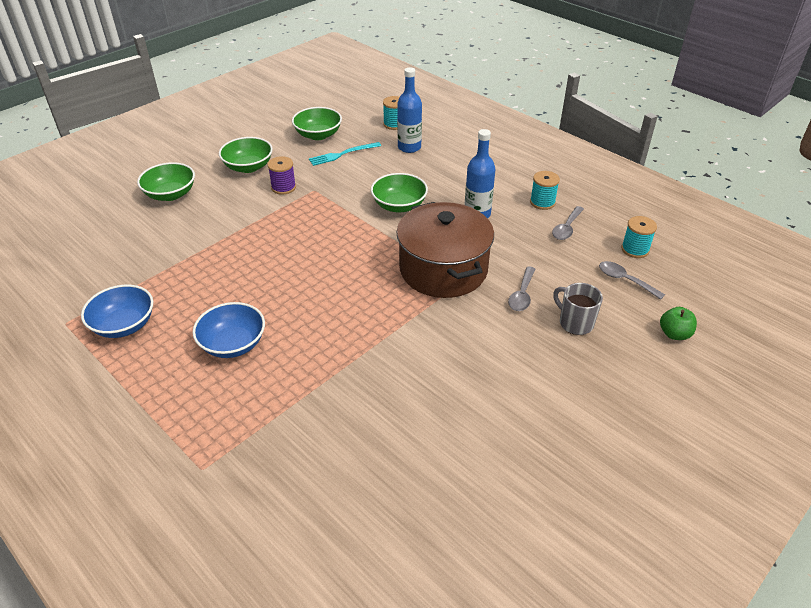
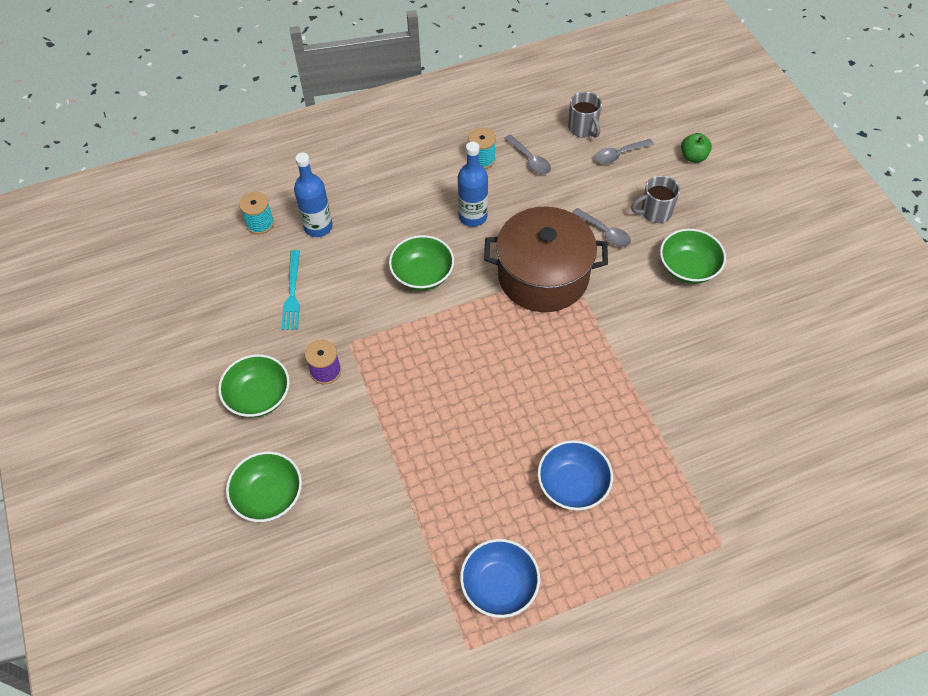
camera: 65 degrees left, 15 degrees up
(318, 135) = (233, 304): green bowl -> green bowl (688, 268)
(635, 249) = (583, 128): turquoise spool -> grey mug

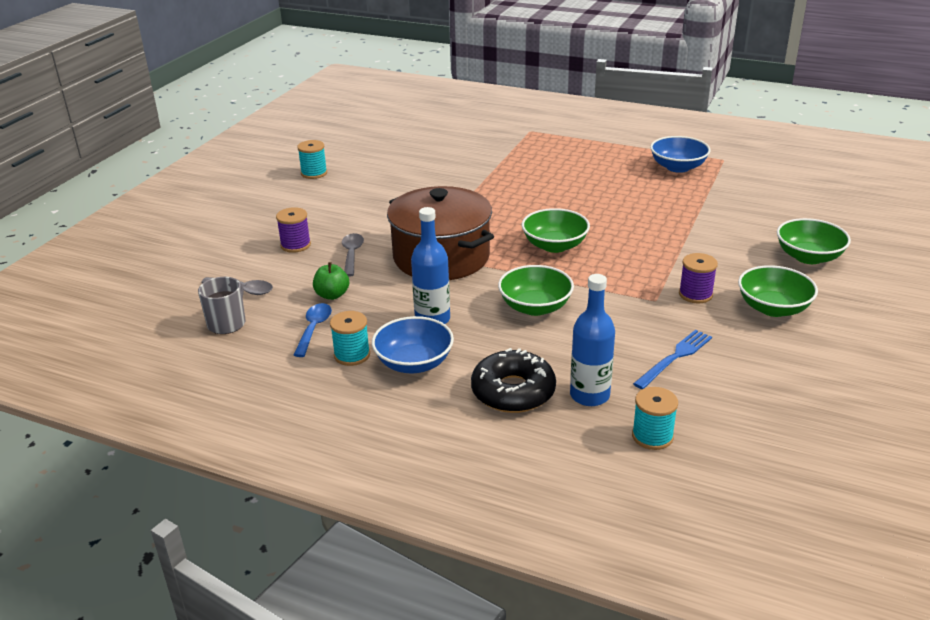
camera: 135 degrees left, 25 degrees down
(292, 293) = (675, 358): turquoise fork -> blue fork
(363, 199) = (513, 391): none -> black donut
(530, 160) = (314, 329): grey spoon -> blue spoon
(572, 485) = (580, 175): blue bowl -> blue bowl (414, 363)
(655, 212) = (295, 245): grey mug -> purple spool
(688, 268) = (338, 211): green bowl -> green bowl (554, 245)
(693, 157) = (199, 257): green apple -> green apple (332, 295)
(786, 299) = (314, 173): none -> turquoise spool

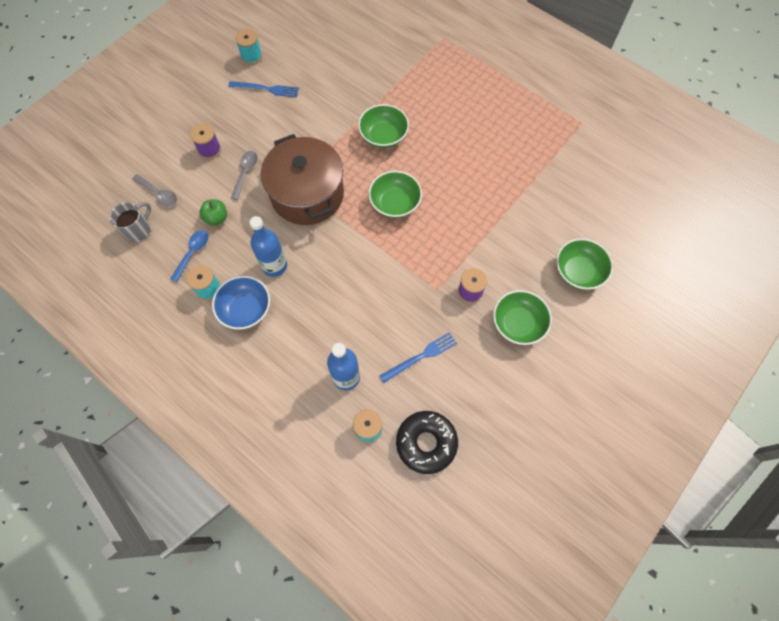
camera: 15 degrees right, 35 degrees up
(344, 192) = (266, 89): none -> blue fork
(513, 391) = (298, 358): black donut -> black donut (426, 443)
(535, 307) = (350, 273): green bowl -> green bowl (383, 136)
(678, 167) = (539, 124): blue bowl -> none

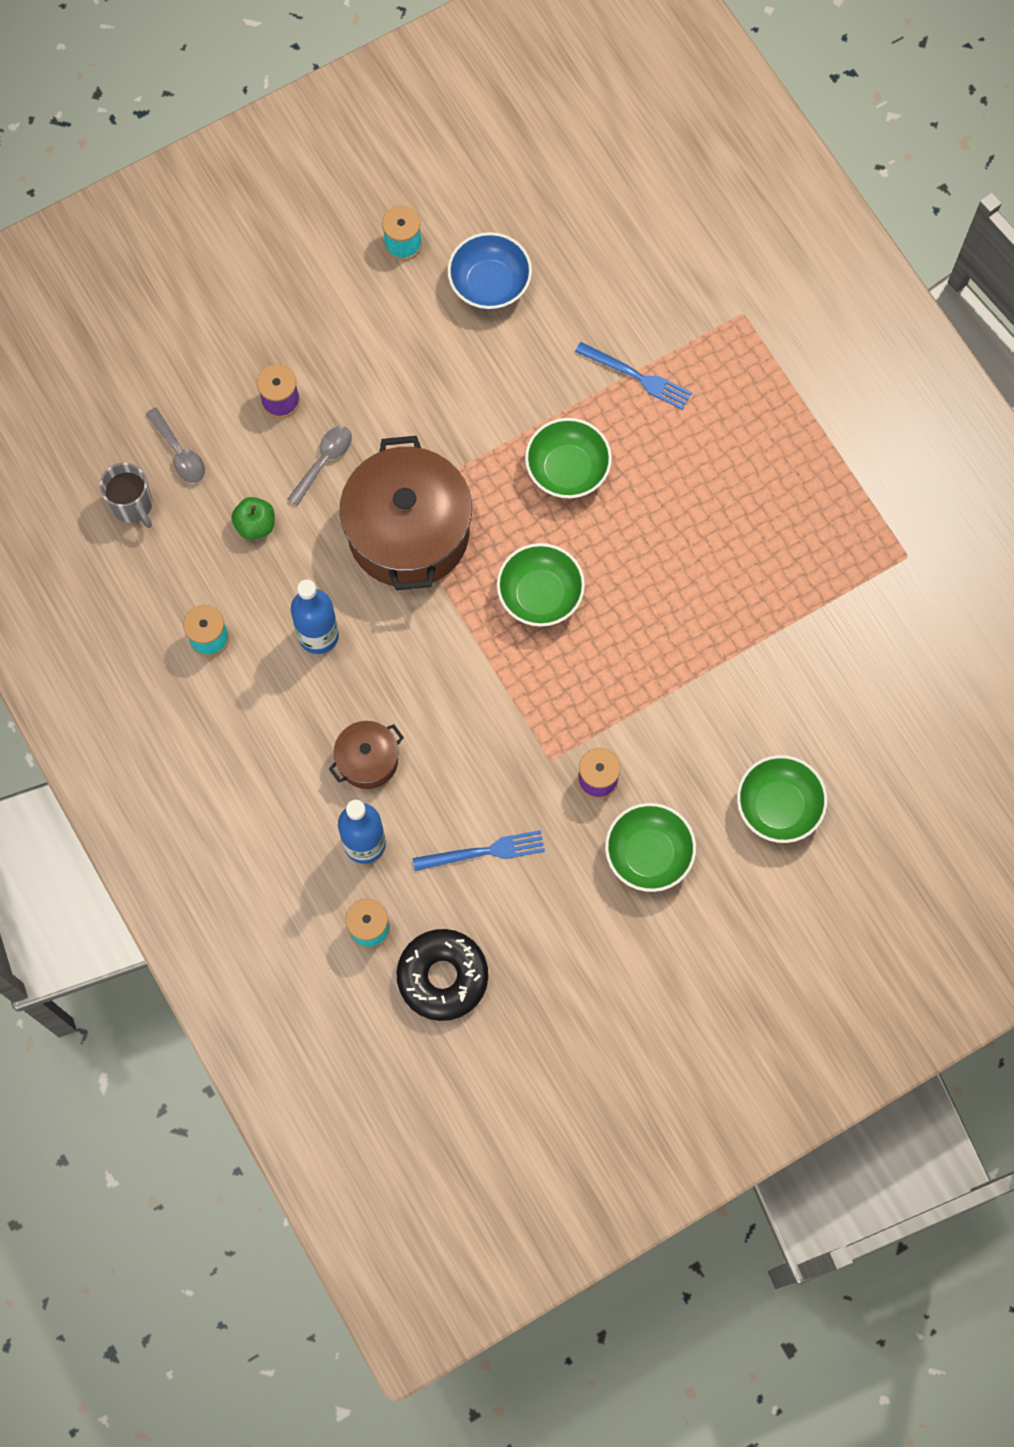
camera: 20 degrees right, 5 degrees up
(138, 230) = (132, 505): grey mug -> grey mug turned 90 degrees clockwise
(192, 253) = (202, 571): blue spoon -> none
(245, 309) = (254, 689): blue bowl -> blue bowl (489, 284)
(266, 89) = (406, 316): blue fork -> blue fork (637, 377)
(330, 327) = (367, 760): none -> brown pot

